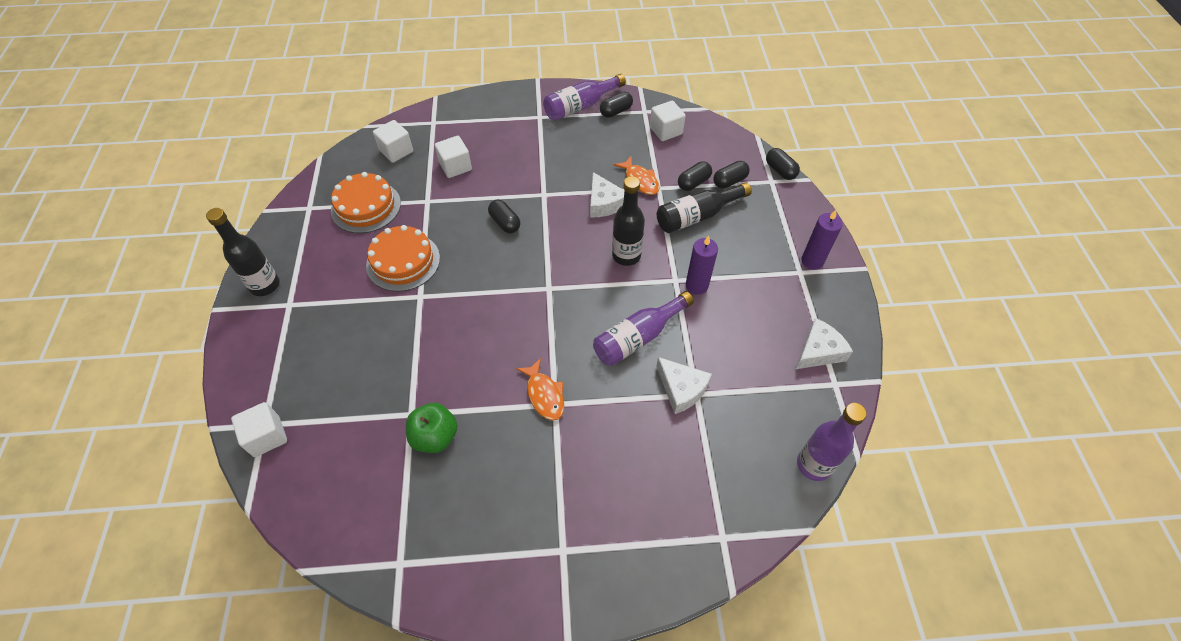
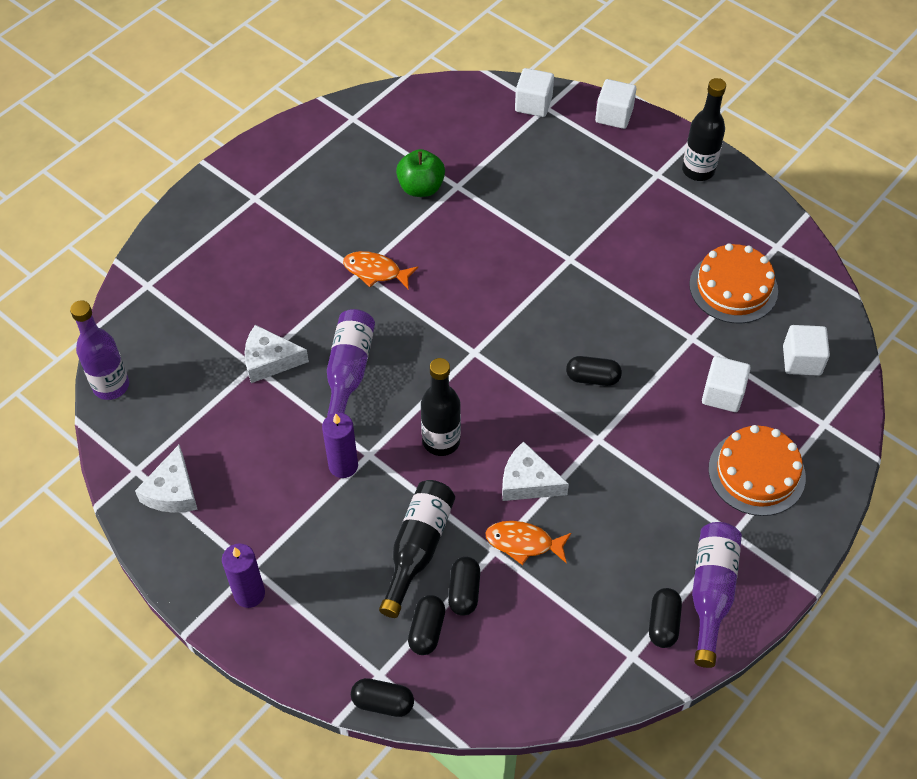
camera: 135 degrees right, 0 degrees up
(403, 261) = (625, 272): orange cake -> orange cake (756, 473)
(666, 131) = (573, 646): white cube -> white cube (614, 115)

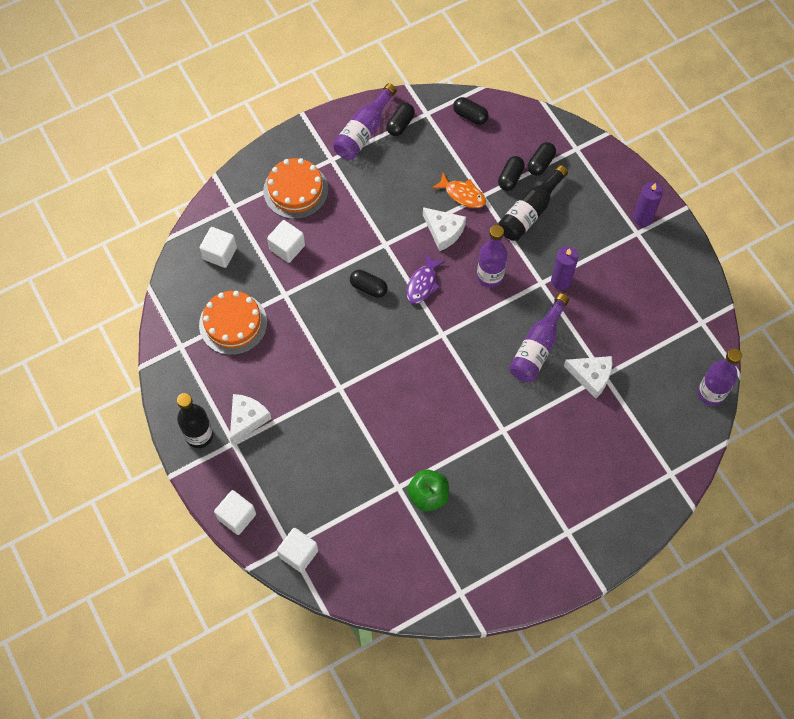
camera: 160 degrees left, 10 degrees up
(172, 491) = (679, 299): white cheese -> white cheese (247, 419)
(375, 271) = (491, 426): orange fish -> none
(383, 702) = (579, 134): black capsule -> black capsule (470, 116)
(441, 441) = (490, 276): black bottle -> purple bottle
(525, 404) = (423, 284): none -> purple fish

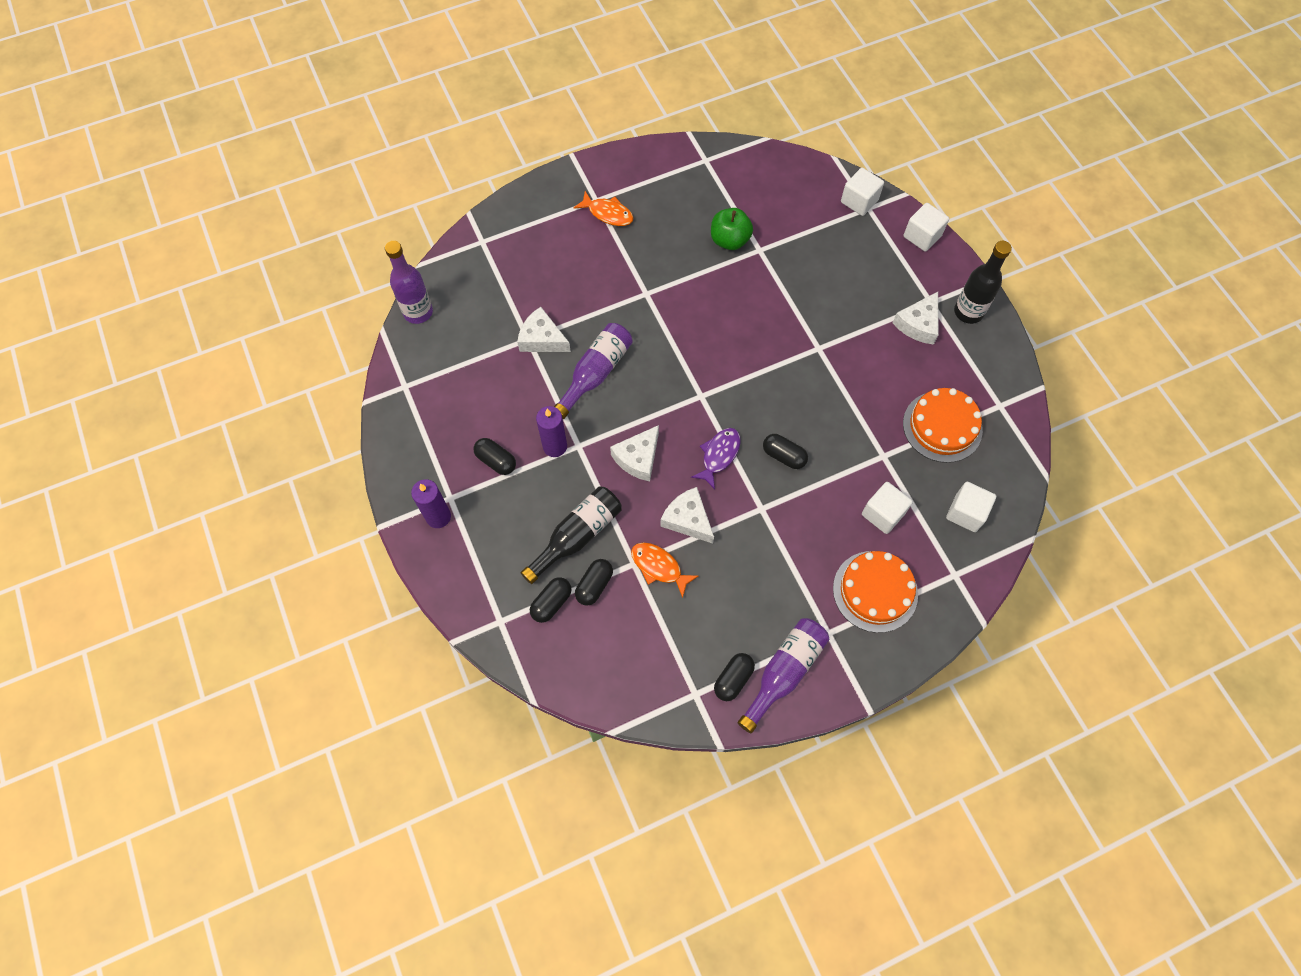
camera: 175 degrees left, 0 degrees up
(470, 116) = (635, 685): black capsule -> black capsule (496, 461)
(490, 276) = (638, 458): purple bottle -> white cheese
(553, 517) = (608, 213): none -> orange fish

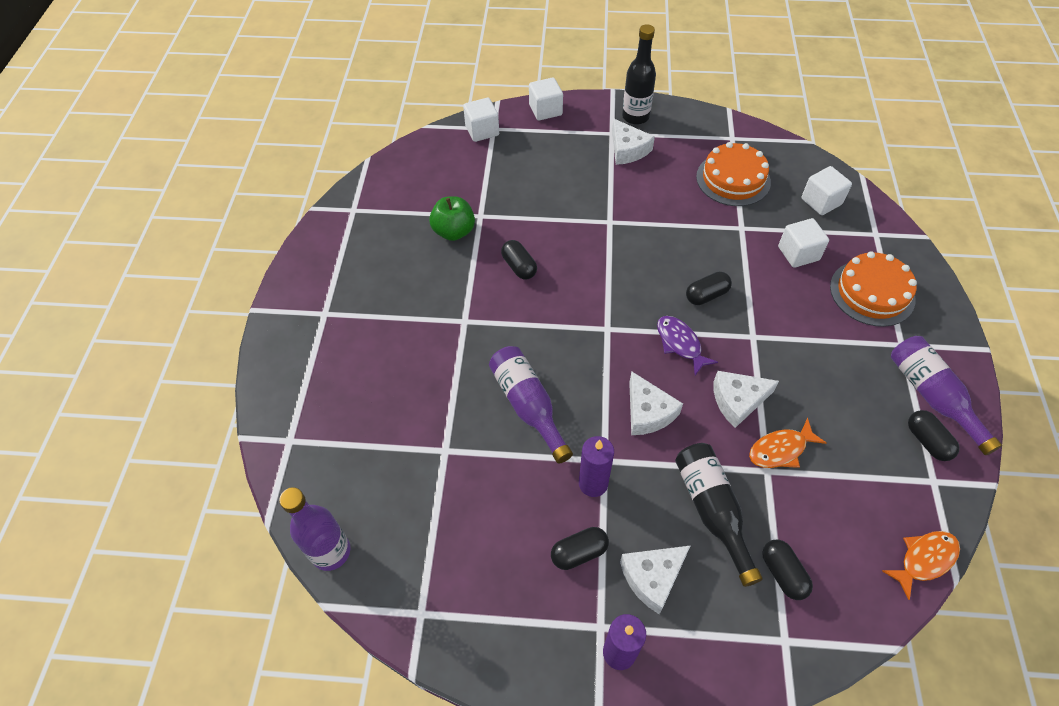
camera: 60 degrees left, 10 degrees down
(542, 339) = (454, 436): white cheese -> white cheese (652, 577)
(594, 585) = (778, 520): black capsule -> black capsule (519, 267)
(608, 213) = (349, 310): orange fish -> orange fish (924, 559)

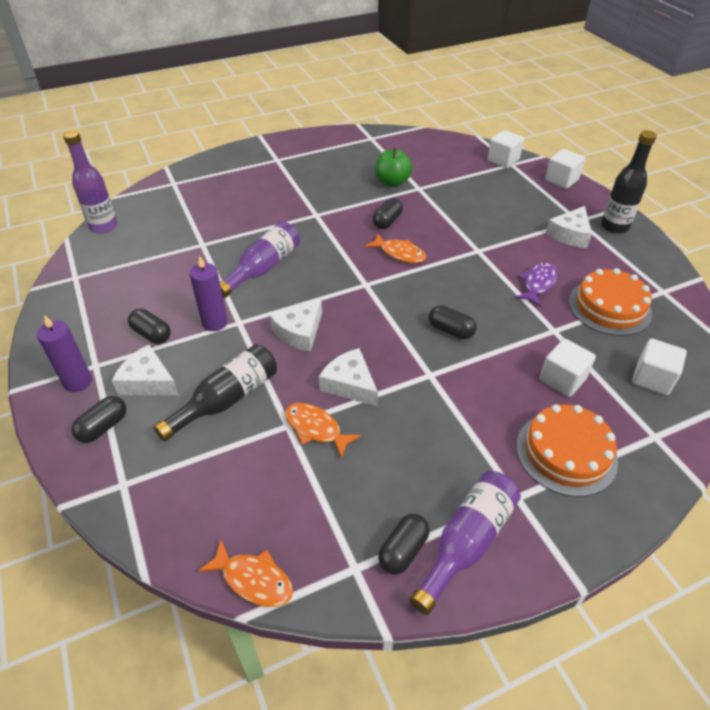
camera: 60 degrees right, 10 degrees down
(577, 281) = (400, 253): none -> orange fish
(680, 344) = (383, 330): purple fish -> purple fish (537, 284)
(783, 573) = (187, 465): black capsule -> black capsule (103, 427)

